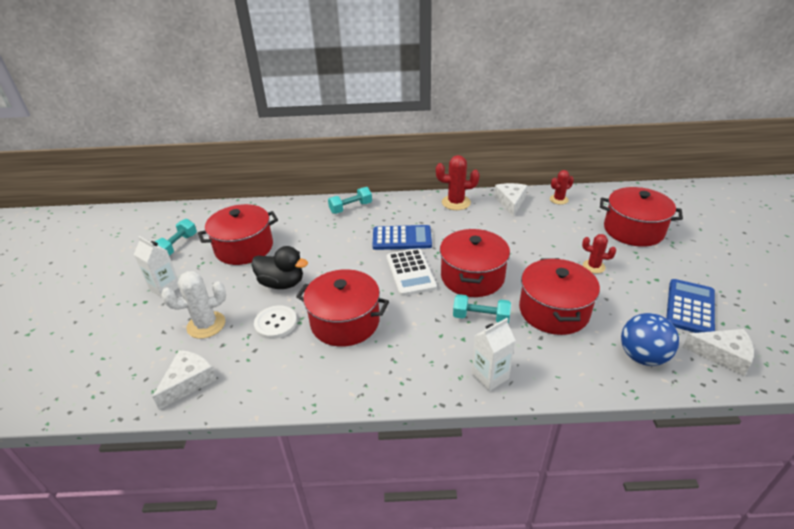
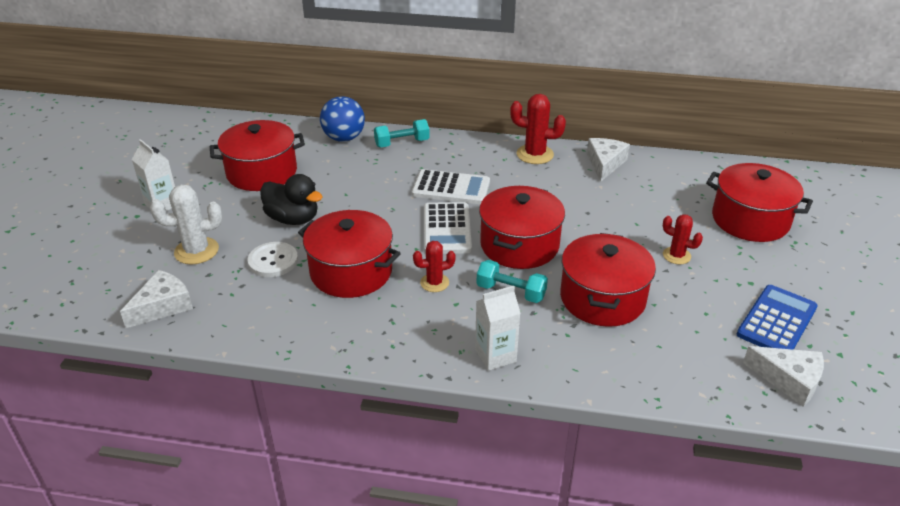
camera: 10 degrees right, 0 degrees up
(177, 246) = (187, 159): turquoise dumbbell -> none
(402, 238) = (451, 188): blue calculator -> white calculator
(558, 199) = (669, 168): red cactus -> red cactus (434, 283)
(642, 356) = (687, 365): blue ball -> blue ball (344, 138)

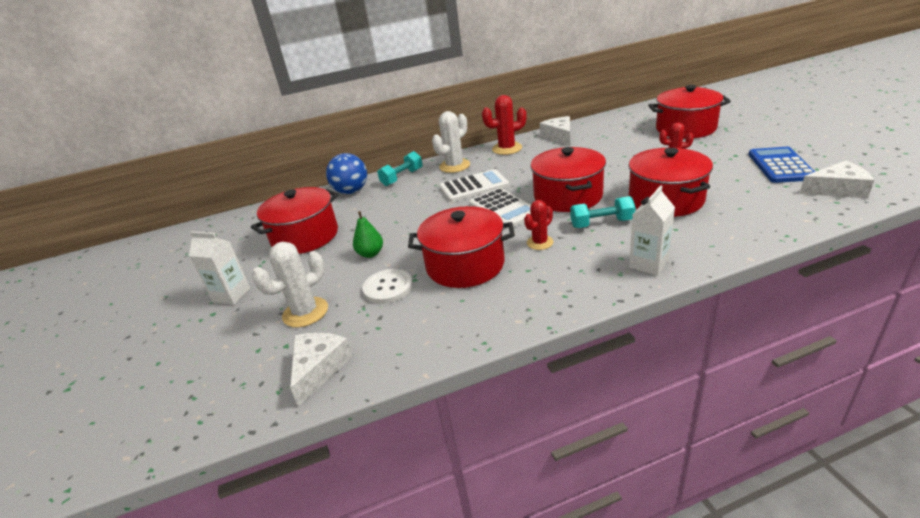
camera: 25 degrees left, 5 degrees down
(293, 219) = (370, 254): black duck -> green pear
(462, 152) = (454, 166): none -> white cactus

